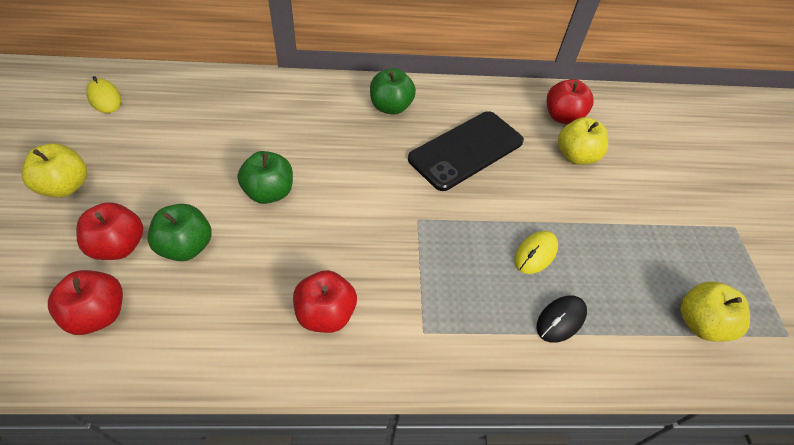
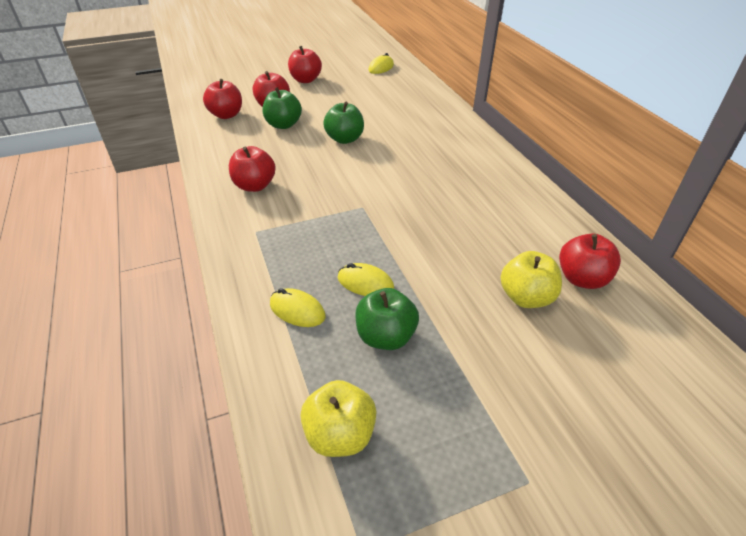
camera: 75 degrees right, 10 degrees down
(66, 186) = (305, 80): yellow apple -> red apple
(391, 107) = (480, 167): green apple -> green apple (385, 336)
(466, 150) = (464, 218): black phone -> none
(560, 320) = (297, 310): black mouse -> yellow mouse

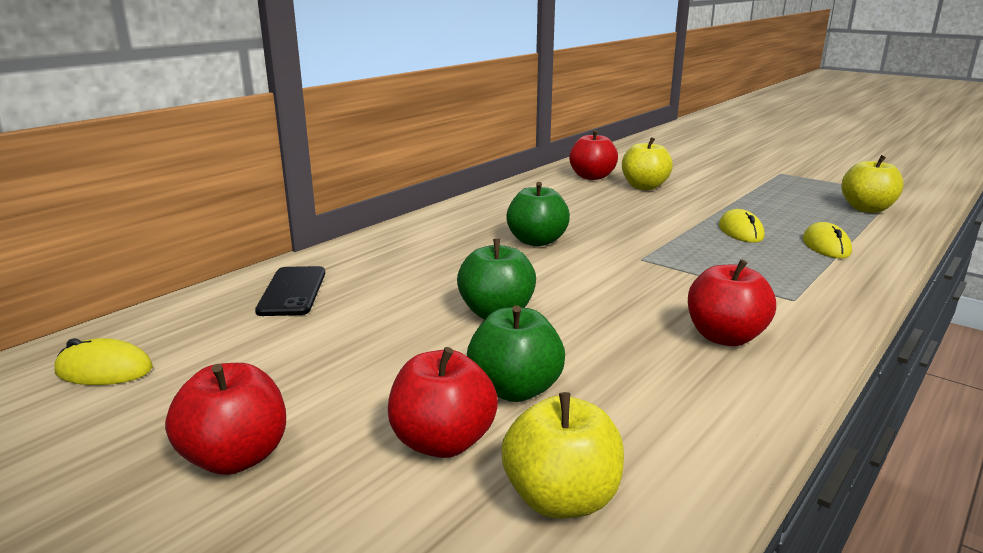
camera: 120 degrees left, 20 degrees down
(226, 115) = (561, 499): red apple -> yellow apple
(385, 336) = (773, 214): green apple -> green apple (537, 241)
(417, 102) = (292, 291): none -> black phone

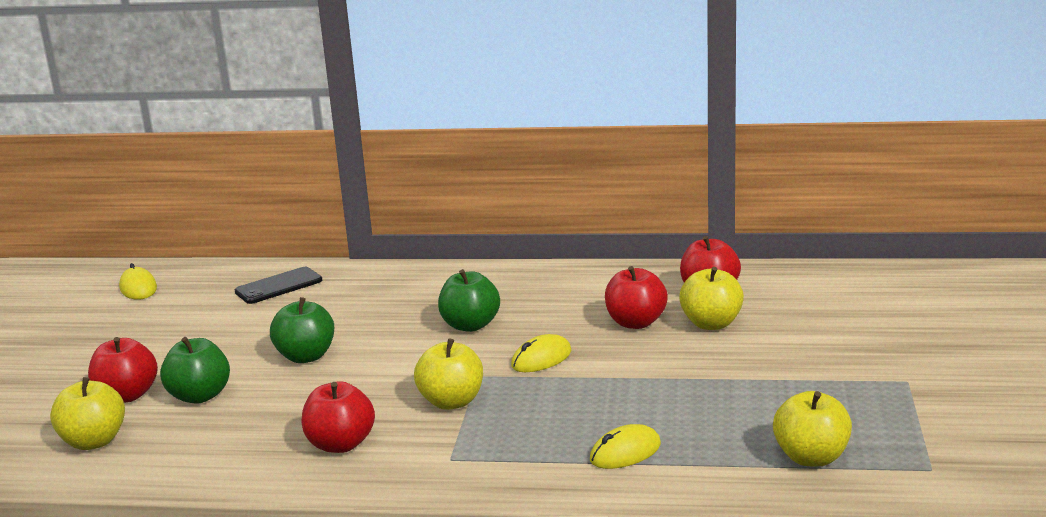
camera: 60 degrees right, 0 degrees up
(236, 457) = (80, 354): red apple -> red apple (636, 323)
(681, 277) = (451, 402): none -> yellow apple
(740, 231) = (617, 402): yellow mouse -> yellow mouse (541, 359)

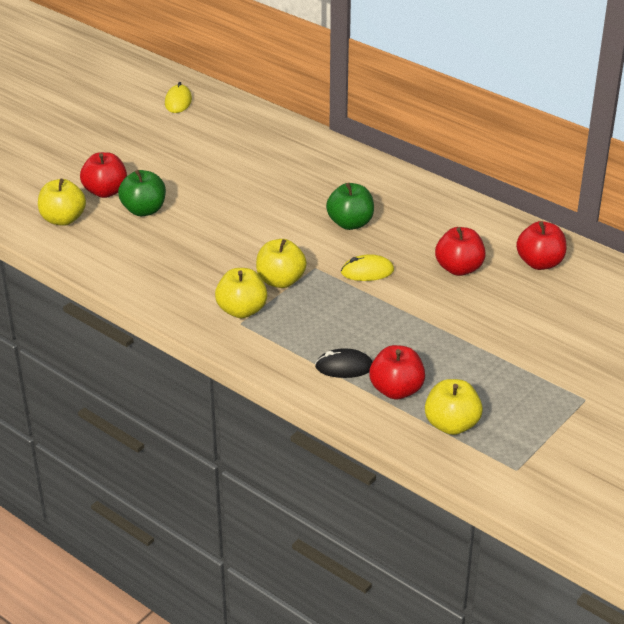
camera: 30 degrees right, 15 degrees up
(279, 286) = (263, 136): black phone -> none
(306, 356) = (228, 205): green apple -> none
(341, 444) = (190, 283): red apple -> red apple (396, 390)
(625, 452) = (344, 367): yellow mouse -> black mouse
(711, 324) = (508, 292): yellow apple -> yellow apple (242, 310)

